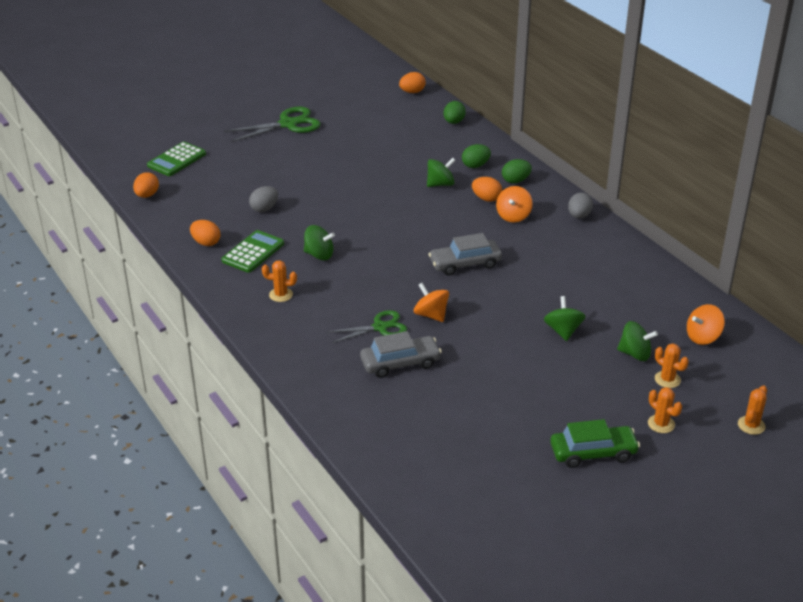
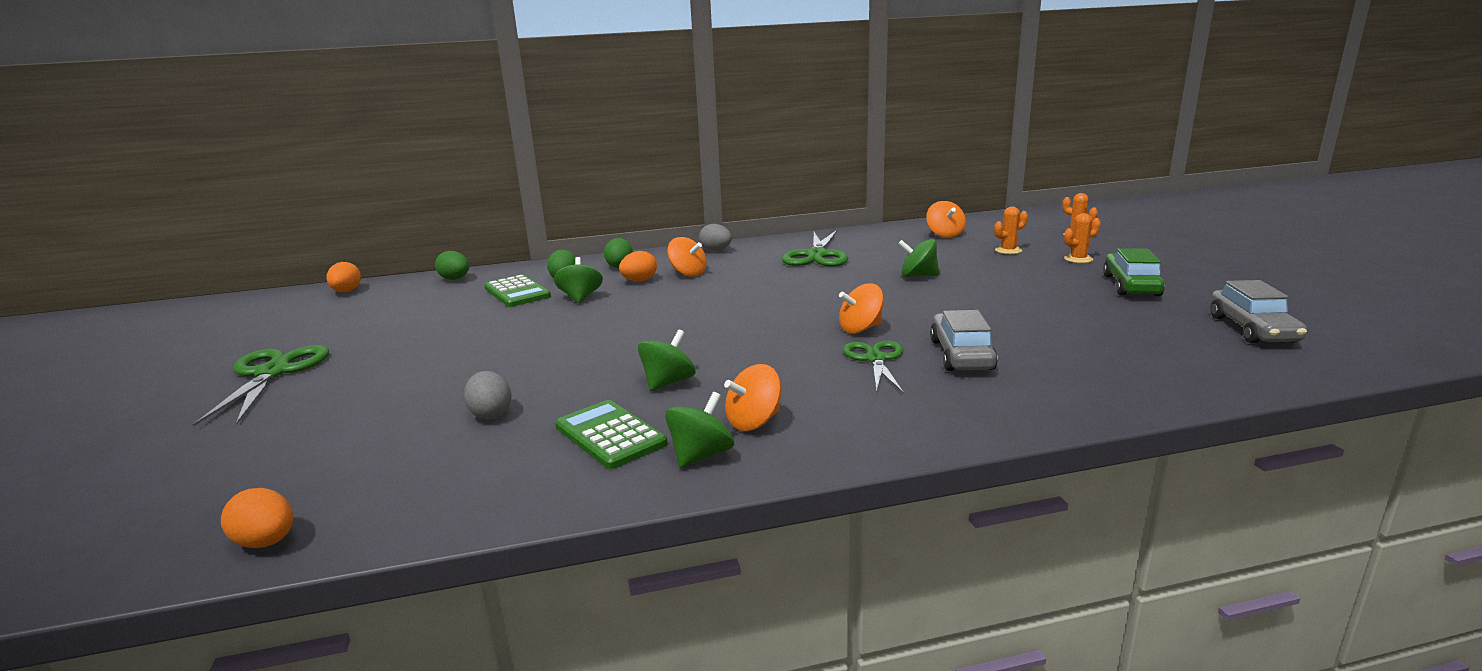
camera: 70 degrees left, 15 degrees down
(177, 160) = (192, 491): green calculator -> green calculator (517, 292)
(206, 243) = (532, 480): orange egg -> none
(281, 295) = (754, 422): orange cactus -> orange spinning top
(465, 264) = (763, 302): grey car -> grey car (1252, 329)
(592, 270) = (817, 255): none -> green scissors
(635, 354) = (965, 256): green spinning top -> green spinning top (701, 455)

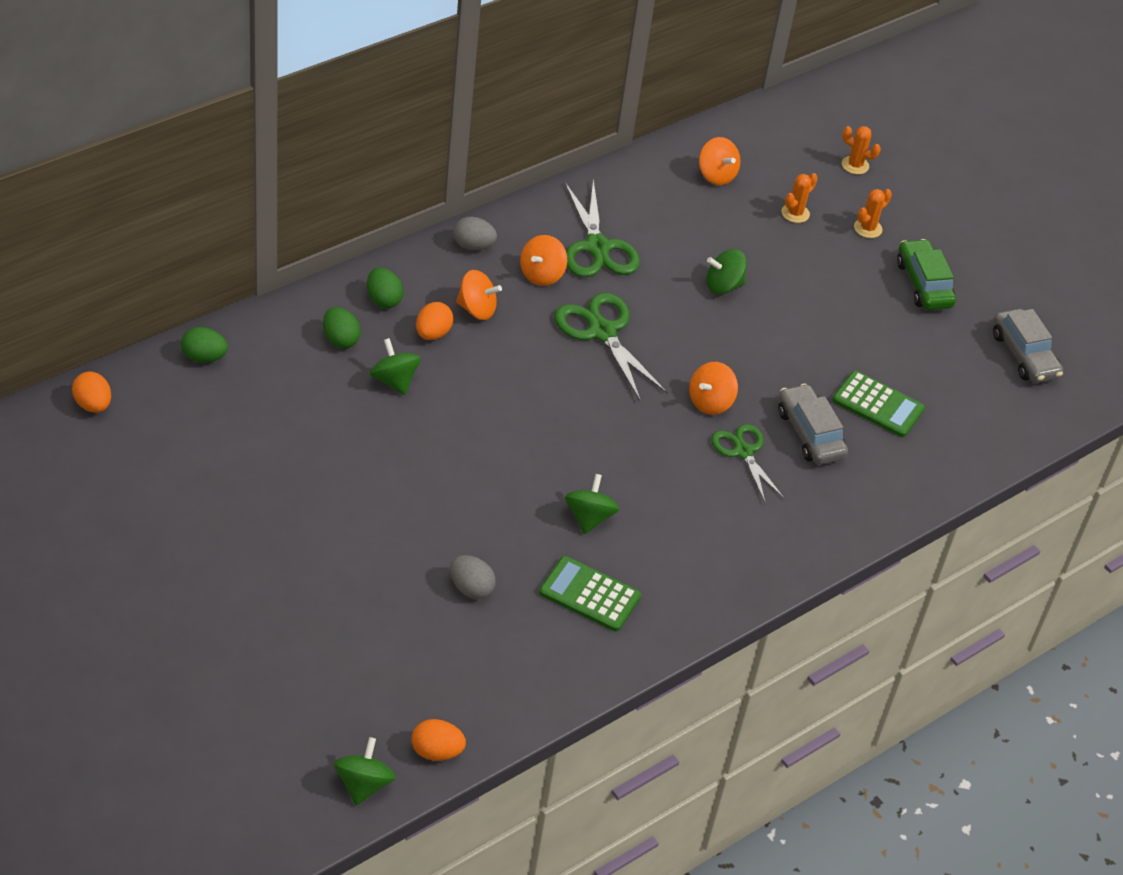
camera: 30 degrees left, 25 degrees up
(273, 373) = (198, 571): green scissors -> green scissors (602, 332)
(517, 292) = (311, 379): green calculator -> green calculator (878, 405)
(701, 455) = (672, 603): green spinning top -> green spinning top (363, 784)
(754, 422) = (688, 557): orange spinning top -> orange spinning top (542, 274)

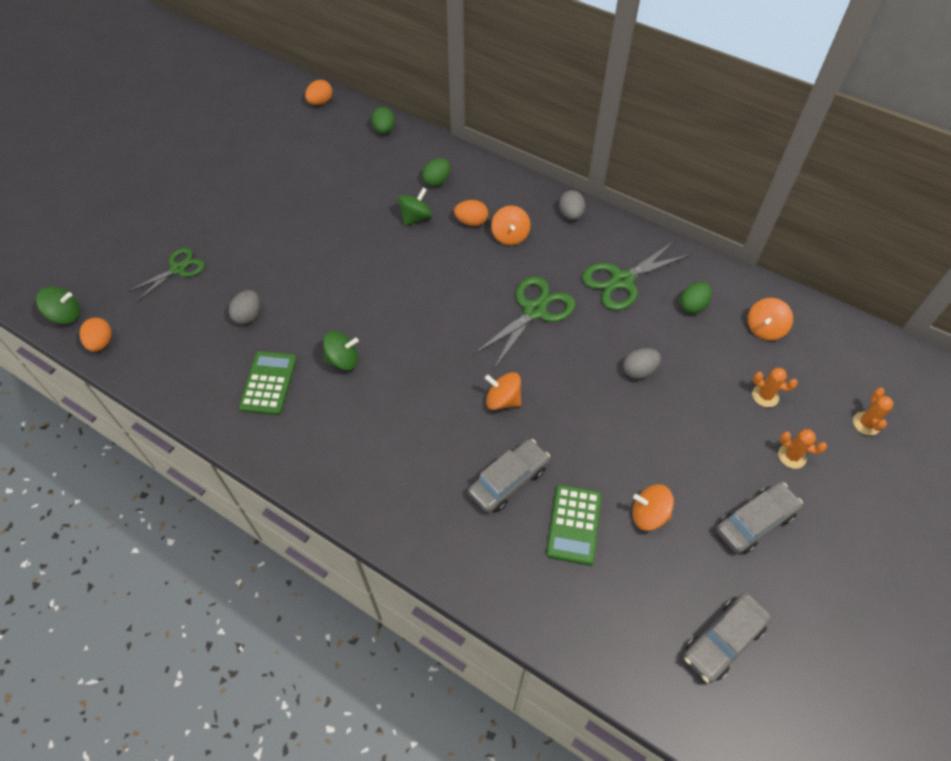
camera: 75 degrees right, 10 degrees up
(383, 300) = (486, 188): green egg -> green egg (692, 306)
(542, 274) = (569, 259): orange spinning top -> orange spinning top (649, 515)
(723, 286) = (639, 371): green spinning top -> grey egg
(743, 452) = (461, 438): green scissors -> green scissors (178, 269)
(923, 284) = (755, 522): green car -> grey car

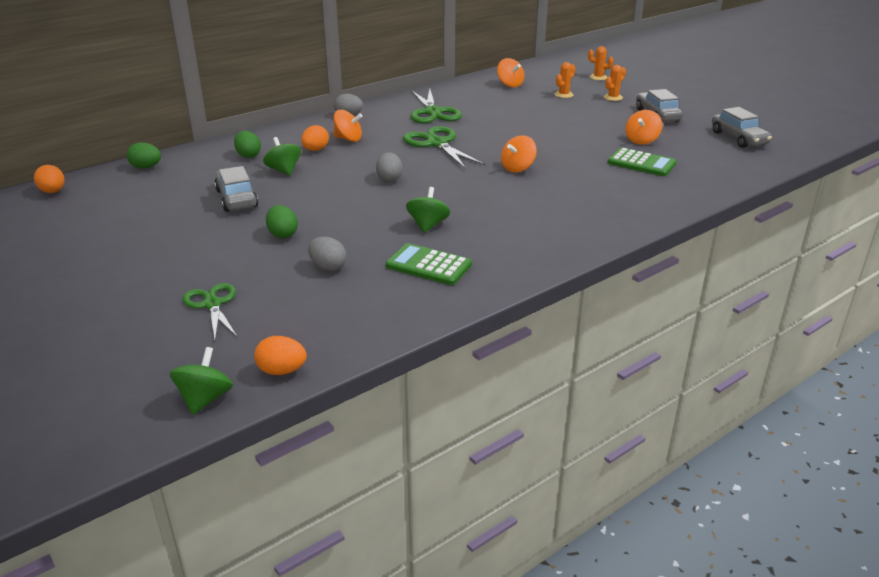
camera: 70 degrees left, 25 degrees down
(508, 480) = (594, 178): grey car -> grey car (236, 198)
(639, 371) = (520, 122): grey egg -> grey egg (389, 178)
(692, 306) = (474, 98): green egg -> green egg (282, 234)

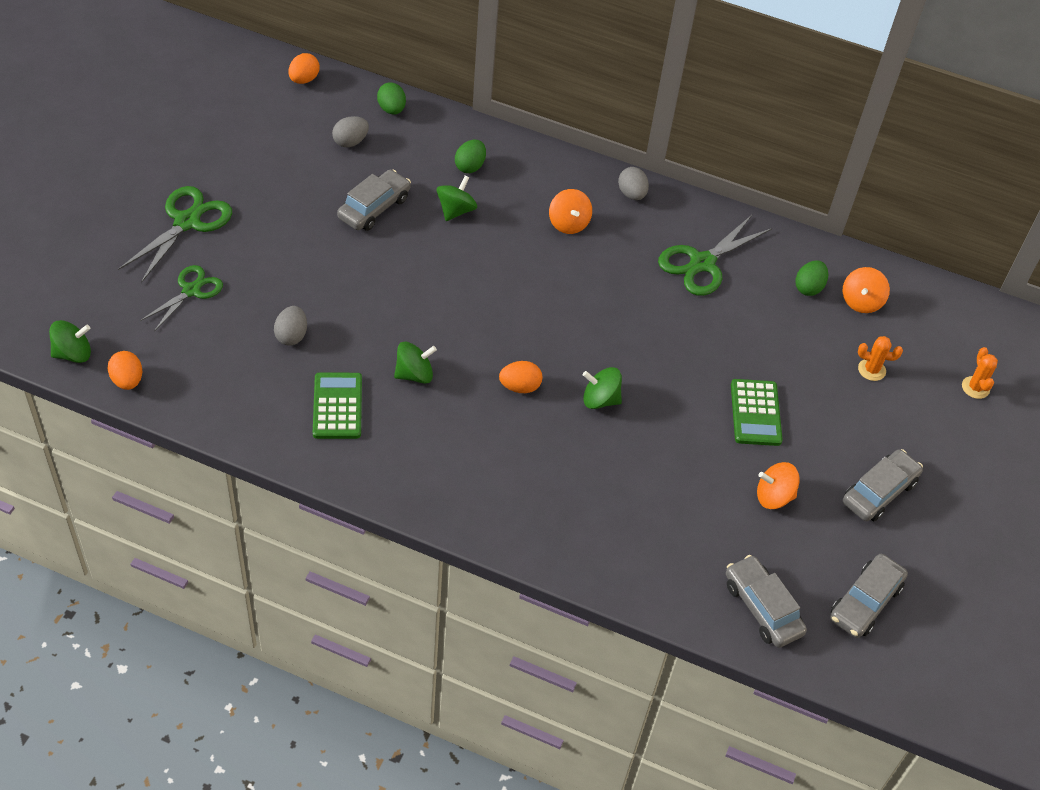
camera: 55 degrees right, 20 degrees up
(282, 234) = (328, 276): green egg -> green egg (808, 288)
(315, 150) = (521, 210): orange egg -> orange egg (520, 387)
(389, 178) = (495, 301): grey egg -> grey egg (350, 142)
(437, 143) = (614, 303): green scissors -> green scissors (187, 222)
(517, 168) = (600, 400): orange spinning top -> green spinning top
(613, 97) = (906, 426): orange cactus -> none
(641, 163) = (700, 514): green calculator -> green calculator (755, 413)
(729, 165) = (762, 608): none -> grey car

